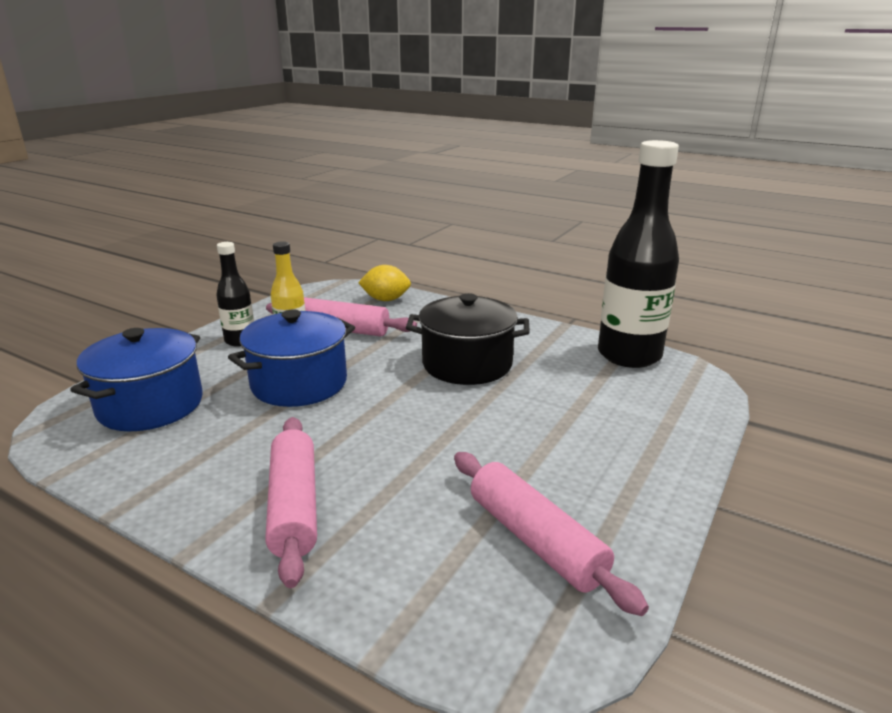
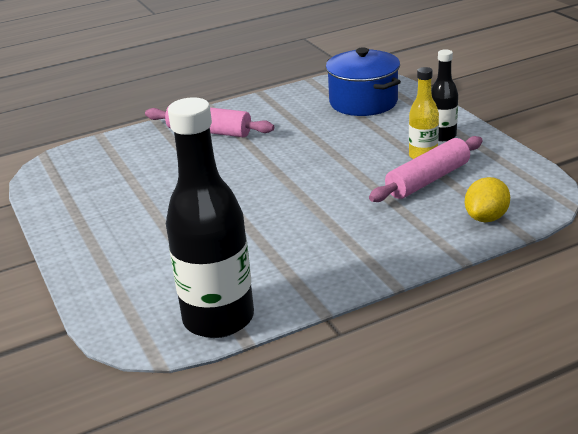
camera: 125 degrees right, 5 degrees up
(299, 383) = (342, 149): blue pot -> none
(467, 364) = (298, 223): black pot -> none
(535, 540) = (98, 186): pink rolling pin -> none

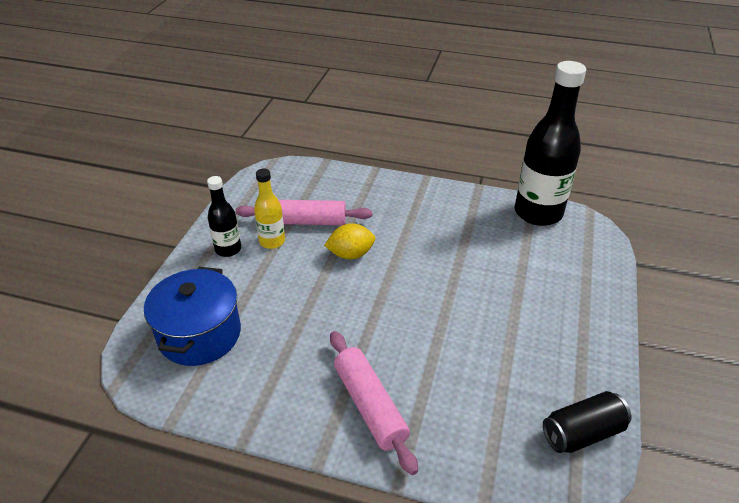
camera: 140 degrees left, 10 degrees up
(56, 185) = (582, 433): none -> black can
(486, 218) = (323, 179): yellow lemon -> yellow lemon (350, 254)

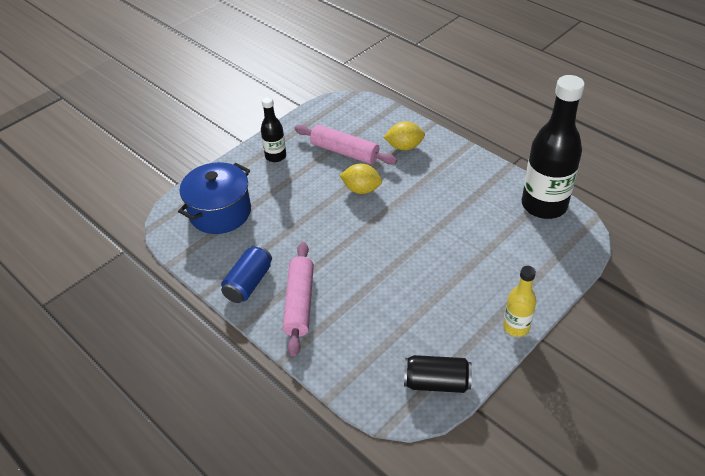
camera: 30 degrees right, 5 degrees up
(272, 241) = (310, 160): yellow bottle -> yellow bottle (516, 327)
(292, 406) = (249, 283): none -> blue can
(364, 198) = (404, 147): none -> yellow lemon

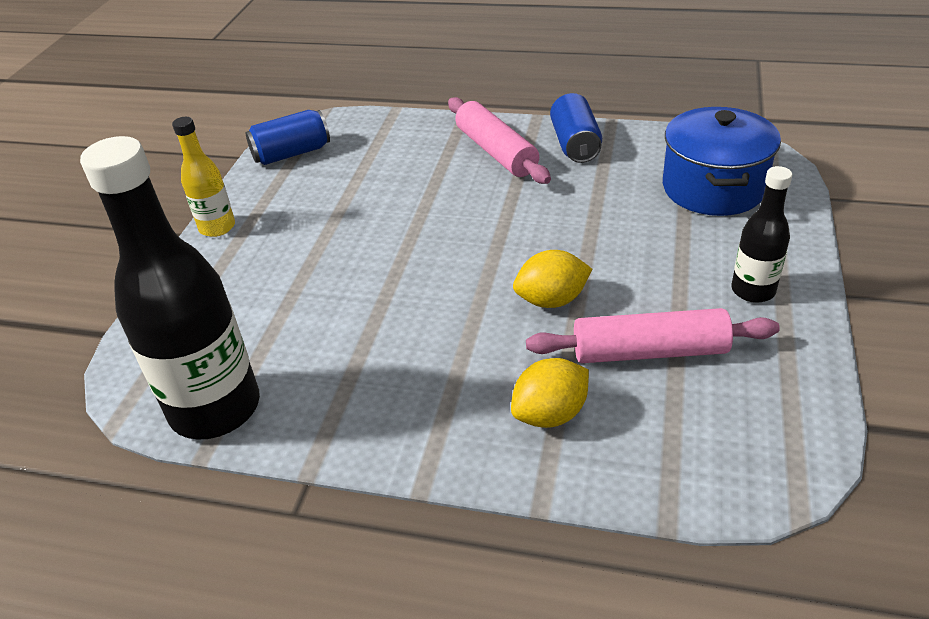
camera: 150 degrees right, 5 degrees down
(436, 382) = (292, 153): black can -> blue can

